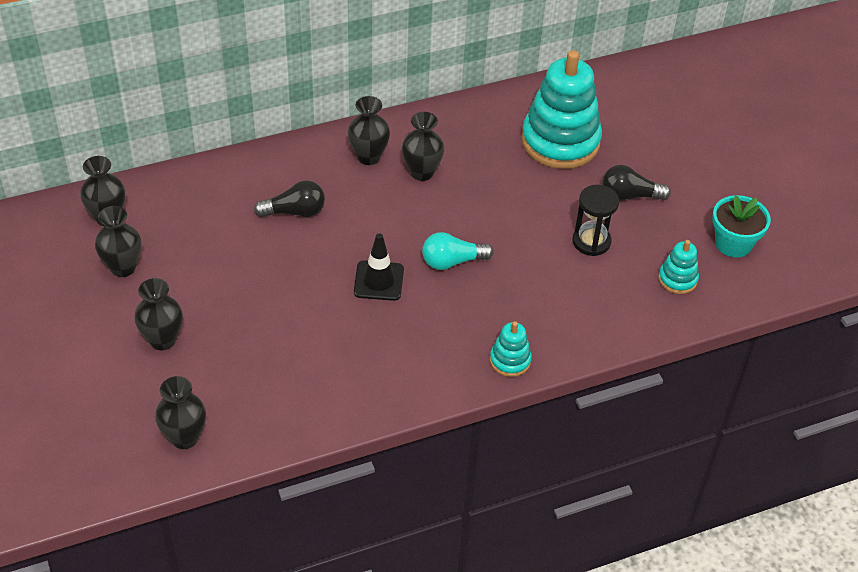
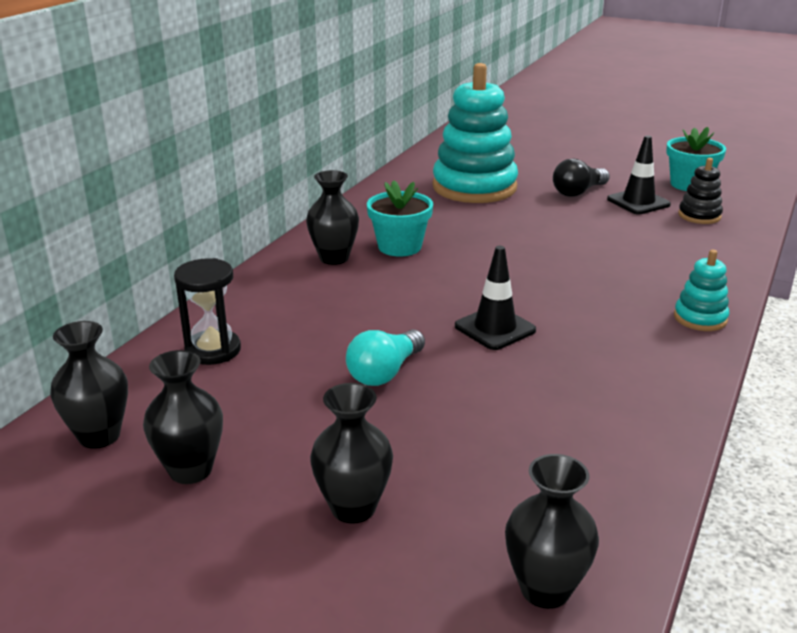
camera: 40 degrees left, 20 degrees down
(295, 212) = (326, 323): black light bulb -> none
(422, 172) = (399, 247): black vase -> turquoise flower pot
(452, 261) = (530, 284): turquoise light bulb -> turquoise light bulb (384, 372)
(591, 241) = (605, 224): black hourglass -> black hourglass (213, 350)
(656, 235) = (638, 202): none -> black traffic cone
(677, 279) = (699, 216): turquoise stacking toy -> black stacking toy

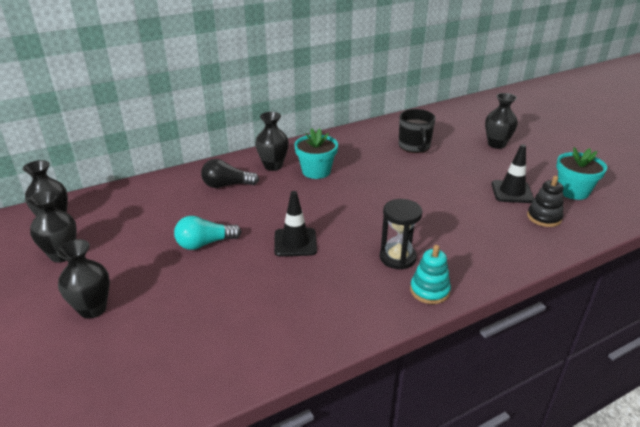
camera: 35 degrees right, 5 degrees up
(213, 350) = (150, 197): black hourglass -> black hourglass (397, 258)
(474, 187) = (414, 146): turquoise stacking toy -> black mug
(545, 589) = (107, 402): black vase -> black vase (496, 144)
(578, 192) = (479, 171): black light bulb -> black light bulb (227, 185)

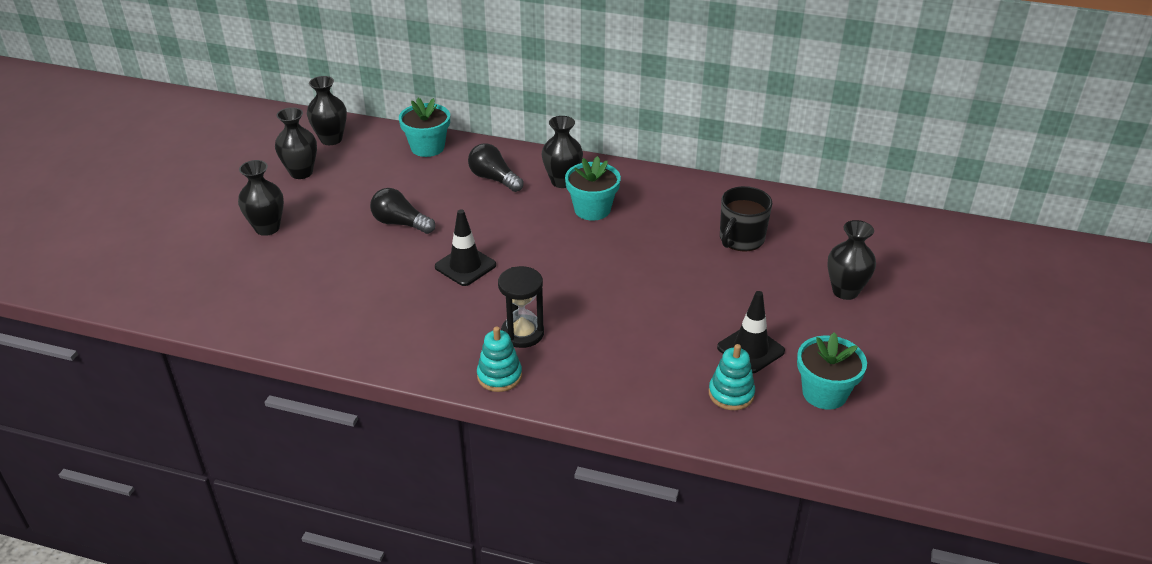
camera: 45 degrees right, 5 degrees up
(147, 190) = (427, 147): none -> turquoise flower pot
(205, 243) = (400, 223): turquoise light bulb -> black light bulb
(544, 217) = (731, 394): black stacking toy -> turquoise stacking toy

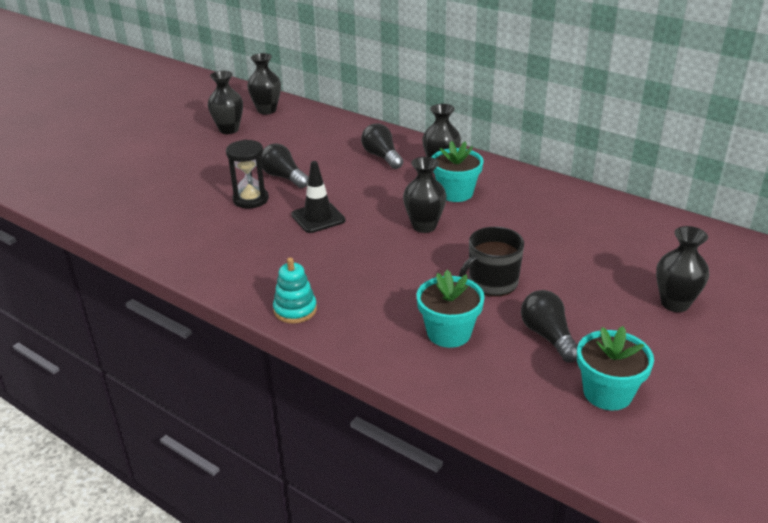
camera: 20 degrees right, 5 degrees down
(267, 228) = (177, 164): black vase -> black vase (424, 226)
(427, 147) = (340, 126): turquoise flower pot -> turquoise flower pot (449, 333)
(522, 333) = (336, 279): black hourglass -> black hourglass (251, 199)
(731, 394) = (507, 372): turquoise stacking toy -> none
(741, 239) = (586, 239): black mug -> black mug (492, 283)
(750, 349) = (548, 336): black traffic cone -> black light bulb

